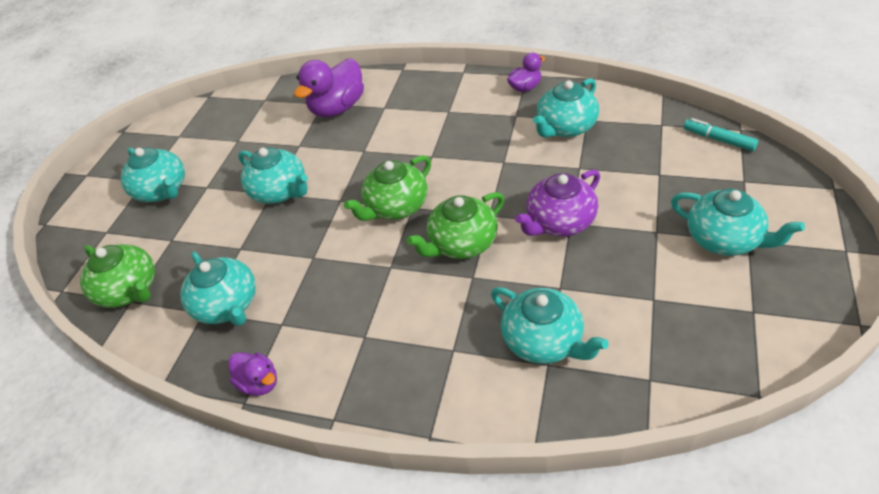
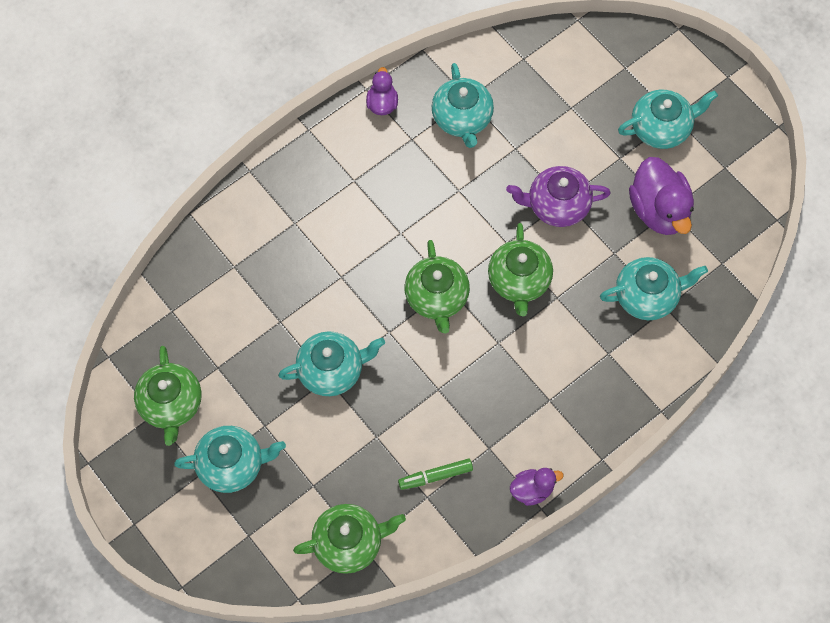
camera: 60 degrees left, 20 degrees up
(192, 138) = (171, 404): none -> green teapot
(227, 305) = (435, 476): turquoise teapot -> green marker
(337, 108) = (255, 259): purple duck -> purple duck (659, 210)
(559, 222) = (557, 205): purple teapot -> purple teapot turned 90 degrees clockwise
(718, 139) = (574, 42): turquoise marker -> none

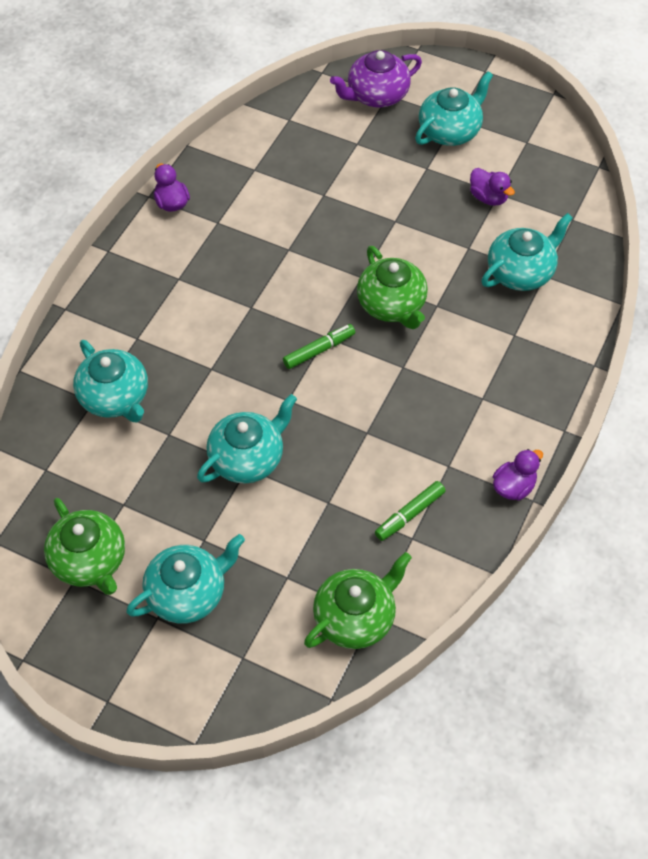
camera: 25 degrees left, 10 degrees down
(437, 297) = (319, 350): green teapot -> green marker
(462, 119) = (258, 188): turquoise teapot -> turquoise teapot (115, 398)
(557, 205) = (391, 228): purple teapot -> purple teapot (376, 95)
(659, 210) = (488, 197): purple duck -> purple duck, size x0.55

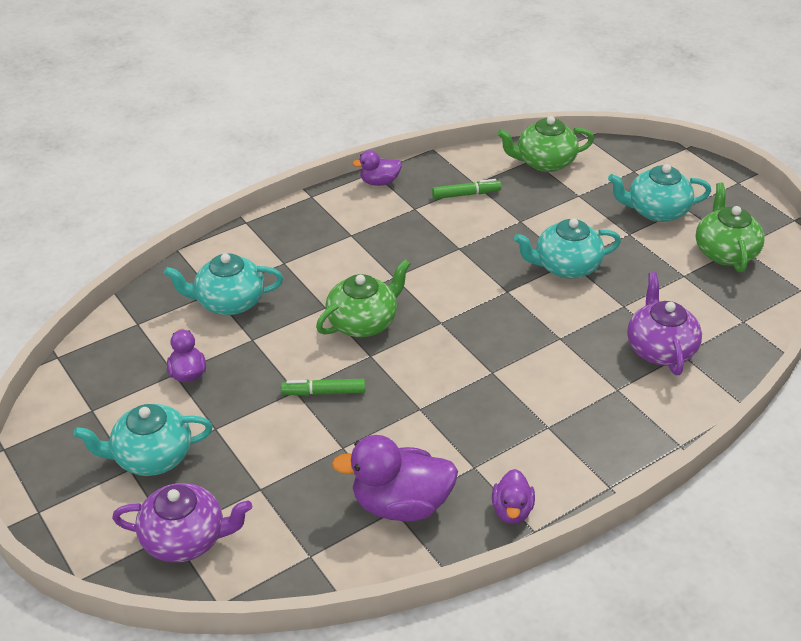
camera: 150 degrees left, 15 degrees down
(115, 398) = (660, 349): turquoise teapot -> purple teapot
(252, 174) = (400, 504): none -> purple duck
(319, 350) = (454, 314): green marker -> green marker (323, 392)
(392, 305) = (363, 322): green teapot -> green teapot turned 45 degrees clockwise

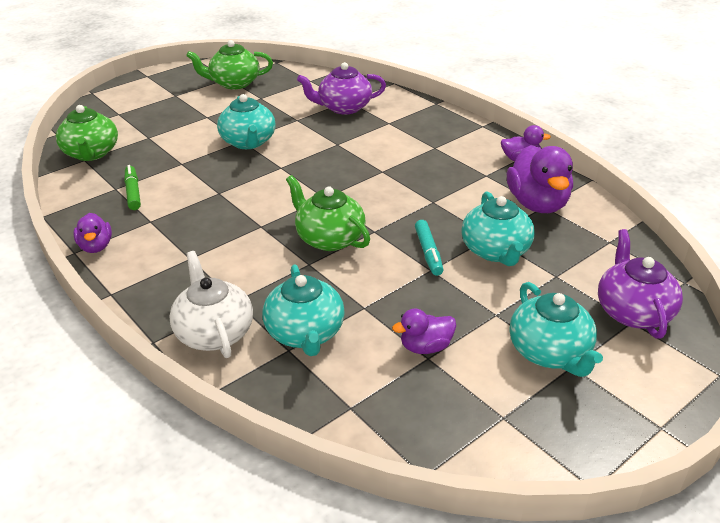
camera: 95 degrees left, 5 degrees down
(246, 252) = (214, 332): none -> white teapot
(323, 392) = (428, 253): green marker -> turquoise marker
(656, 211) = (178, 106): turquoise teapot -> turquoise teapot (496, 251)

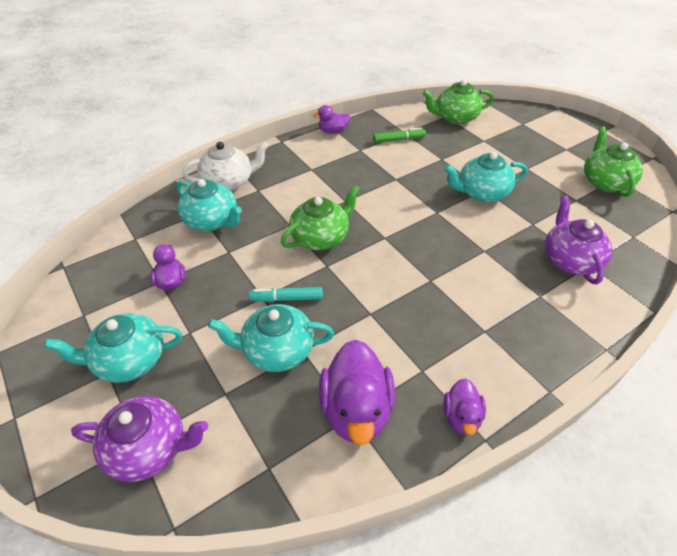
camera: 95 degrees right, 10 degrees up
(305, 333) = (212, 221): turquoise teapot -> turquoise teapot turned 135 degrees counterclockwise
(537, 204) = (356, 410): purple duck -> purple duck turned 90 degrees counterclockwise

